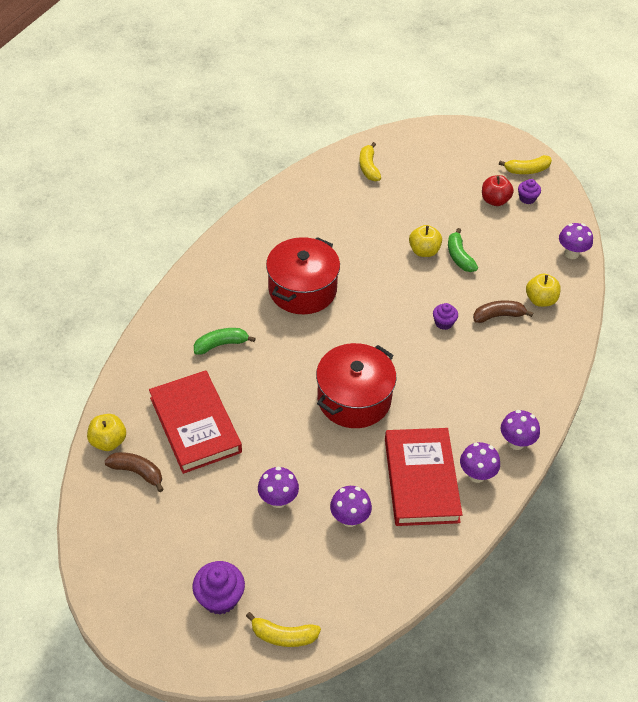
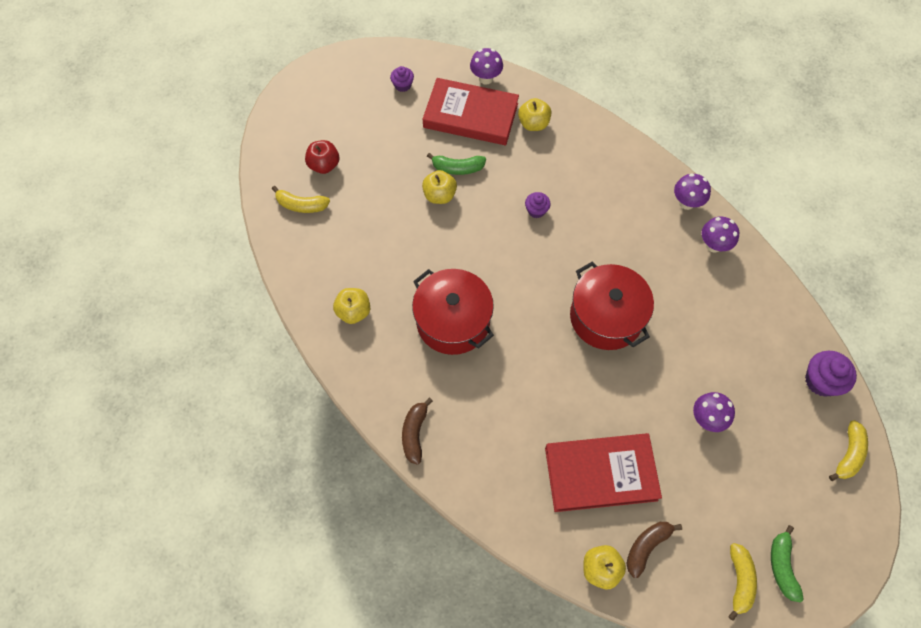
camera: 70 degrees left, 15 degrees up
(220, 597) = (802, 500): purple cupcake -> purple cupcake (821, 381)
(221, 344) = (503, 421): green banana -> green banana (782, 566)
(284, 224) = (354, 311): none -> yellow apple
(349, 519) = (739, 363): purple mushroom -> none
(421, 480) = (709, 290): red book -> red book (470, 115)
(495, 200) = (395, 112): red apple -> red apple (324, 165)
(498, 316) = (541, 163): brown banana -> brown banana (415, 433)
(527, 170) = (365, 71): yellow banana -> yellow banana (739, 581)

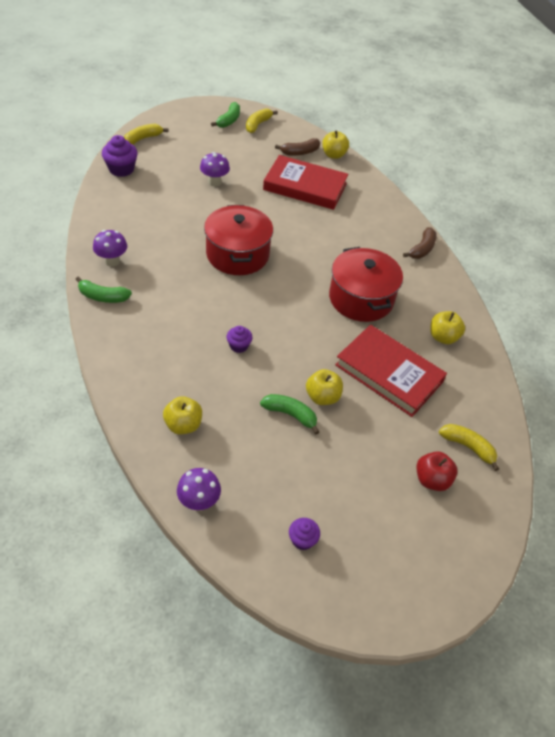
camera: 160 degrees left, 15 degrees down
(470, 115) = (244, 464): red book -> red book (389, 373)
(686, 203) = (103, 297): purple mushroom -> green banana

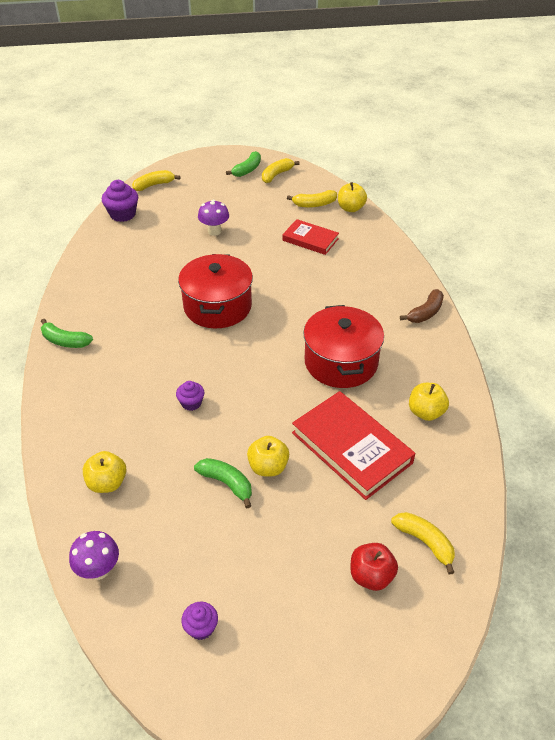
camera: 15 degrees right, 5 degrees down
(112, 261) = (85, 305): purple mushroom -> none
(300, 152) = (314, 204): brown banana -> yellow banana
(305, 186) = (310, 239): red book -> red book, size x0.60

